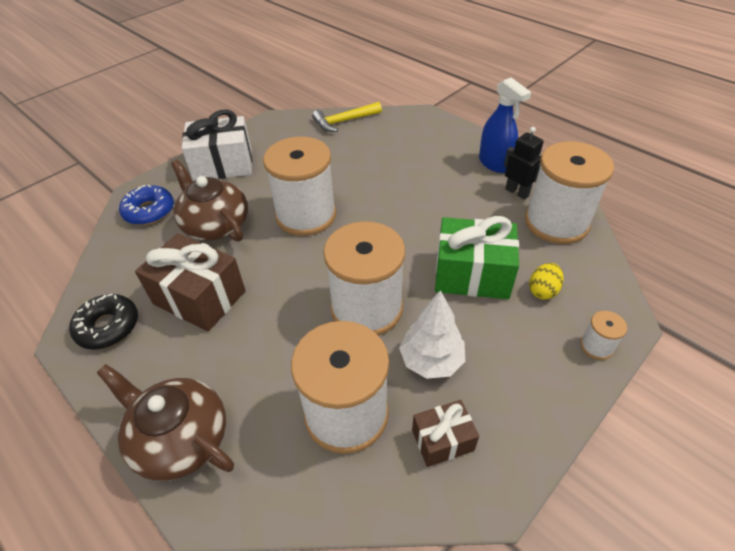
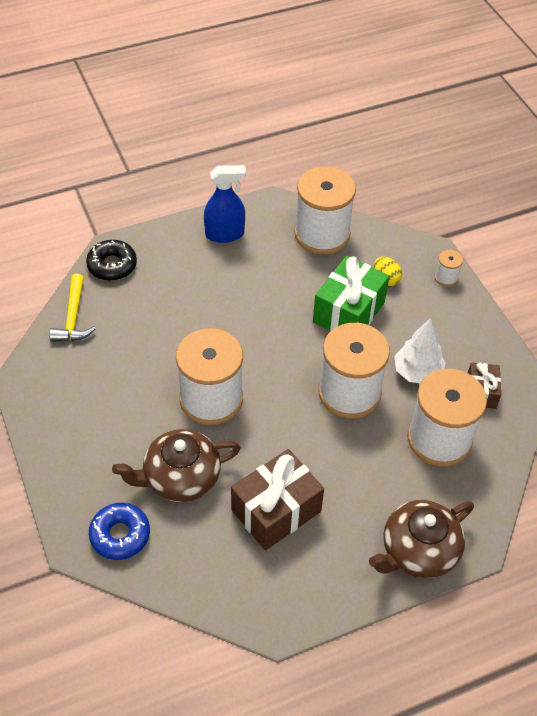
camera: 70 degrees left, 5 degrees up
(108, 327) = (276, 592): black donut -> black donut (112, 265)
(223, 165) = (79, 449): white gift -> none
(517, 192) = (272, 239): black robot -> none

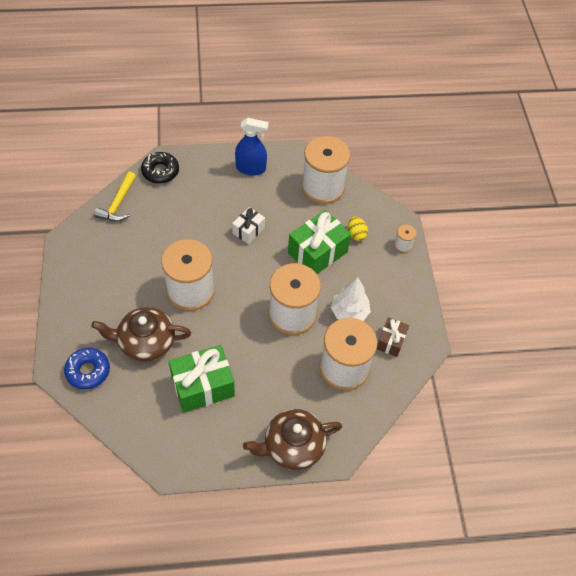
camera: 15 degrees right, 5 degrees up
(253, 308) = (248, 230): none -> white gift
(276, 511) = (203, 386): brown gift -> green gift

